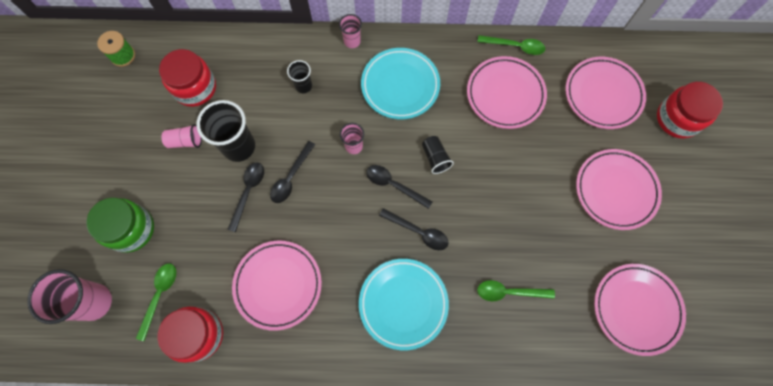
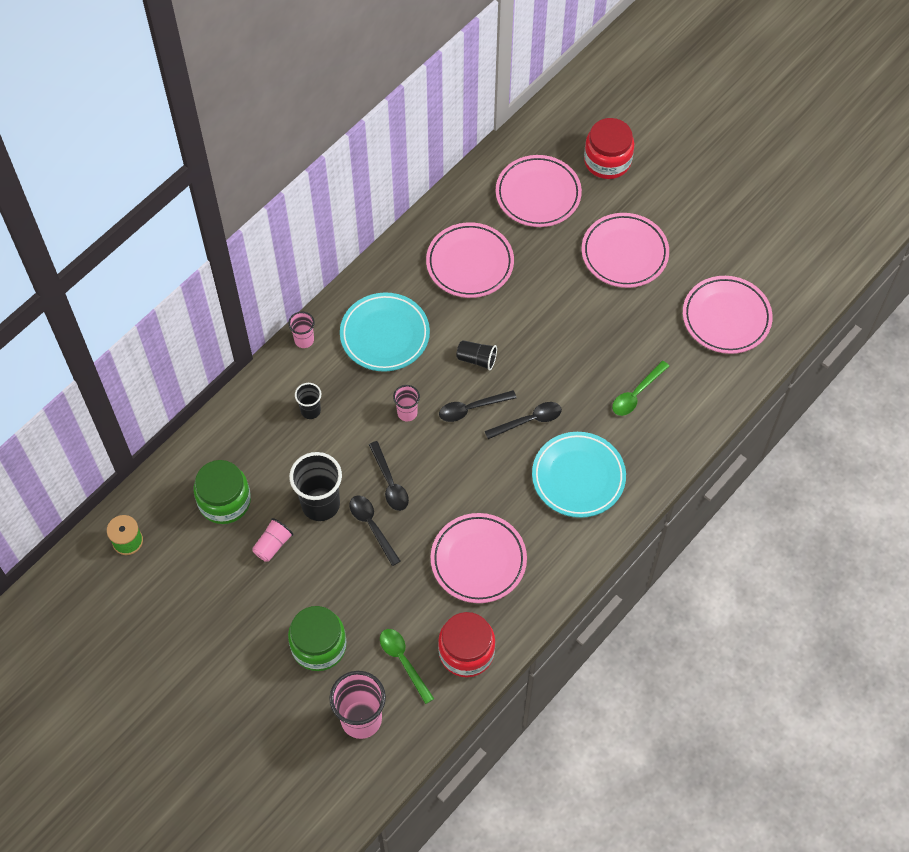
camera: 50 degrees left, 10 degrees down
(195, 88) = (224, 501): red jar -> green jar
(515, 46) = (433, 220): green spoon -> none

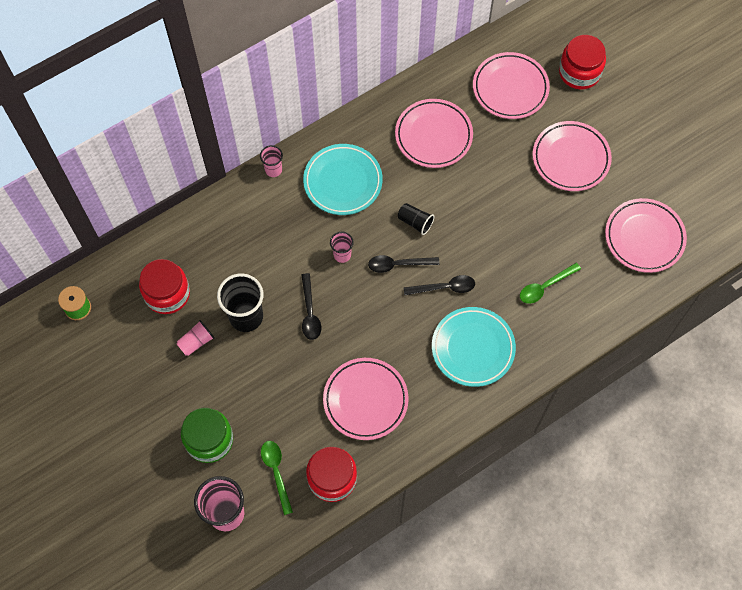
camera: 15 degrees right, 5 degrees up
(224, 501) = (167, 293): green jar -> red jar
(310, 411) = (261, 233): black cup -> none
(372, 526) = (284, 347): black spoon -> none

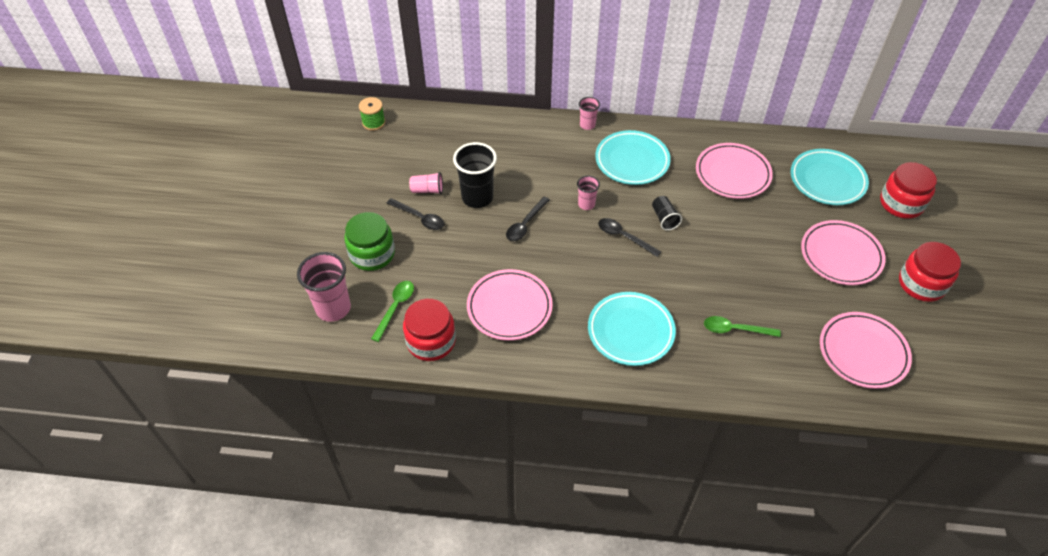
camera: 40 degrees right, 15 degrees down
(167, 293) = (438, 150): red jar -> red jar (921, 284)
(444, 287) = (647, 275): black spoon -> black spoon (420, 218)
(510, 88) = (827, 180): pink plate -> turquoise plate

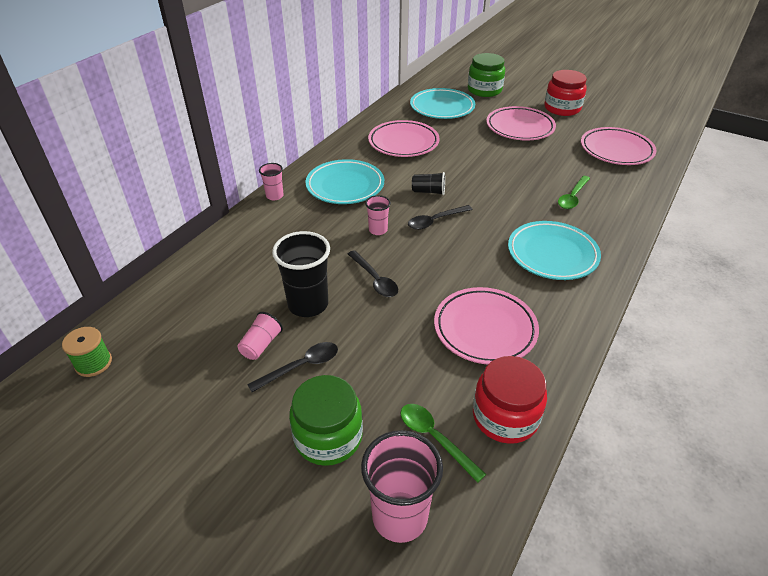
camera: 65 degrees left, 10 degrees down
(901, 203) = (484, 90): red jar -> green jar

